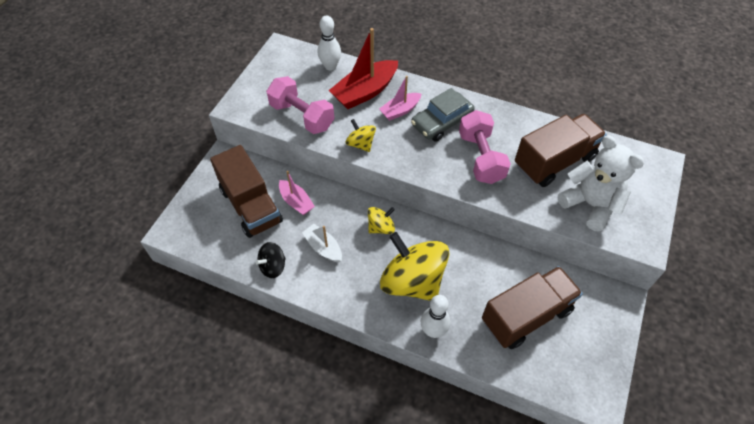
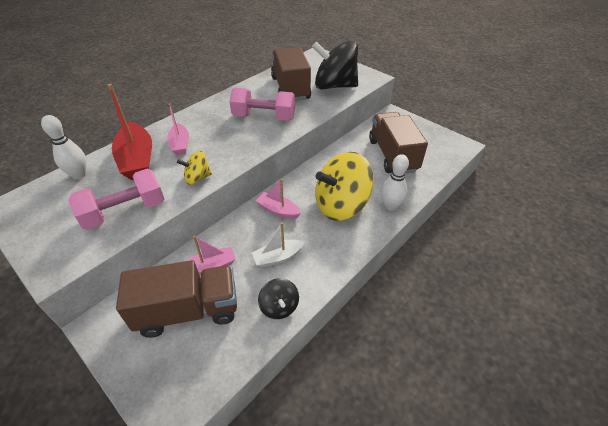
camera: 70 degrees left, 10 degrees down
(381, 227) = (278, 210): yellow spinning top -> pink boat
(441, 122) = (213, 126): grey car -> none
(590, 205) = (334, 86): white teddy bear -> black spinning top

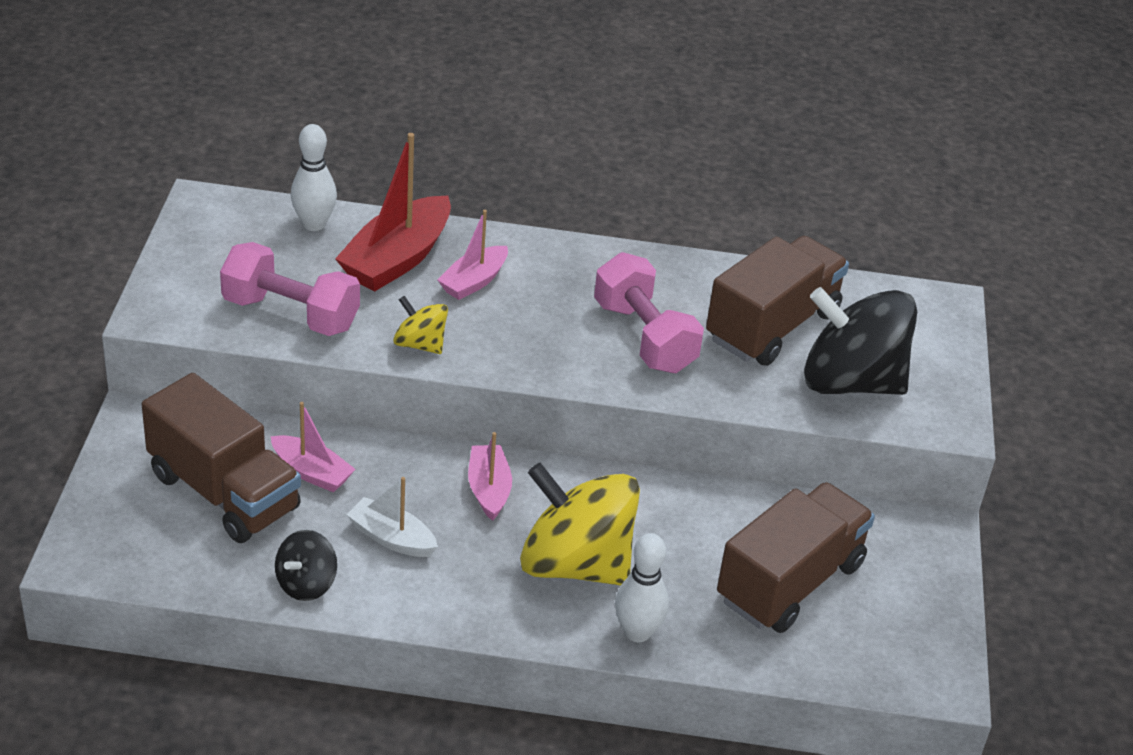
camera: 50 degrees right, 5 degrees down
(334, 86) = (850, 382): black spinning top -> black spinning top turned 45 degrees counterclockwise

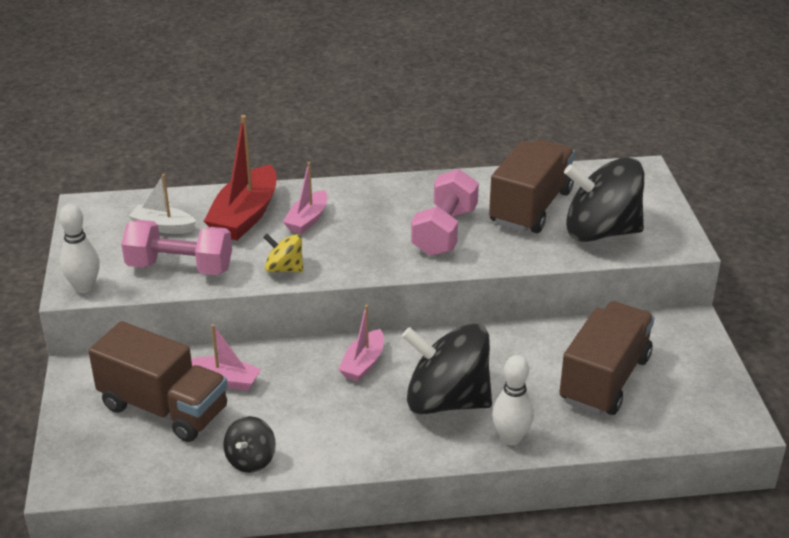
camera: 10 degrees left, 5 degrees down
(314, 224) = (175, 205): white bowling pin -> white bowling pin (84, 287)
(392, 538) = (304, 413): white boat -> white boat (163, 227)
(489, 489) = (363, 363): pink boat -> pink boat turned 135 degrees counterclockwise
(575, 564) = (446, 401): yellow spinning top -> black spinning top
(644, 337) = (444, 232): pink dumbbell -> pink dumbbell turned 60 degrees clockwise

